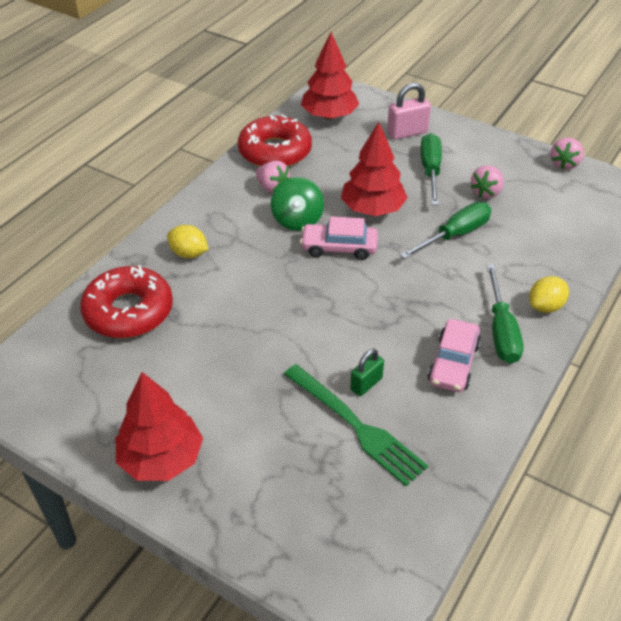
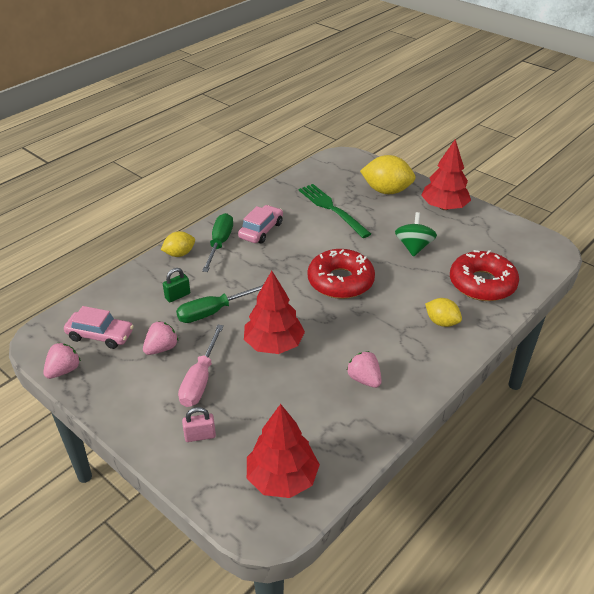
camera: 170 degrees left, 5 degrees down
(265, 489) = (386, 191): none -> yellow lemon
(275, 151) = (357, 428): red donut -> red donut (340, 281)
(297, 220) = (345, 342): green spinning top -> green spinning top (414, 247)
(339, 247) = (314, 312): pink car -> pink car (100, 335)
(366, 384) = (320, 226): green padlock -> green padlock (177, 296)
(407, 133) = (200, 436): pink padlock -> pink padlock, size x0.66
(430, 171) = (200, 379): green screwdriver -> pink screwdriver

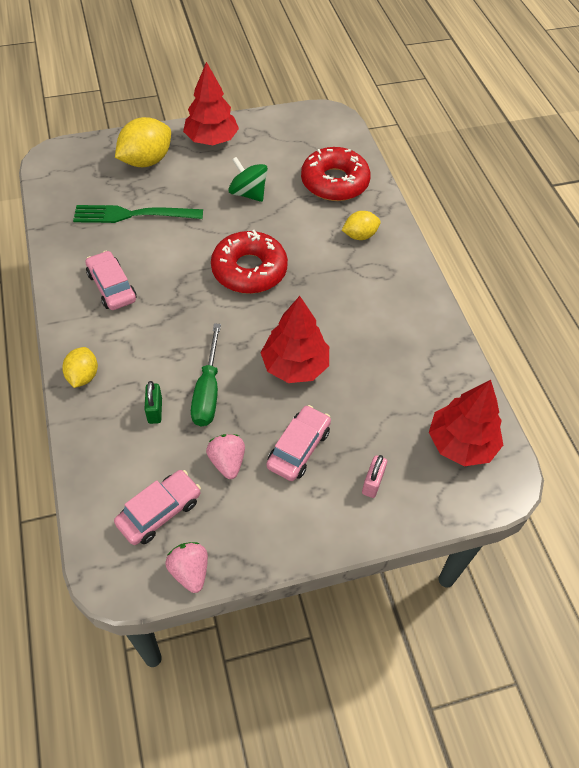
camera: 60 degrees left, 15 degrees up
(200, 379) = (298, 448): pink screwdriver -> pink car
(219, 244) = (100, 332): green screwdriver -> none
(364, 379) = (388, 325): pink strawberry -> none

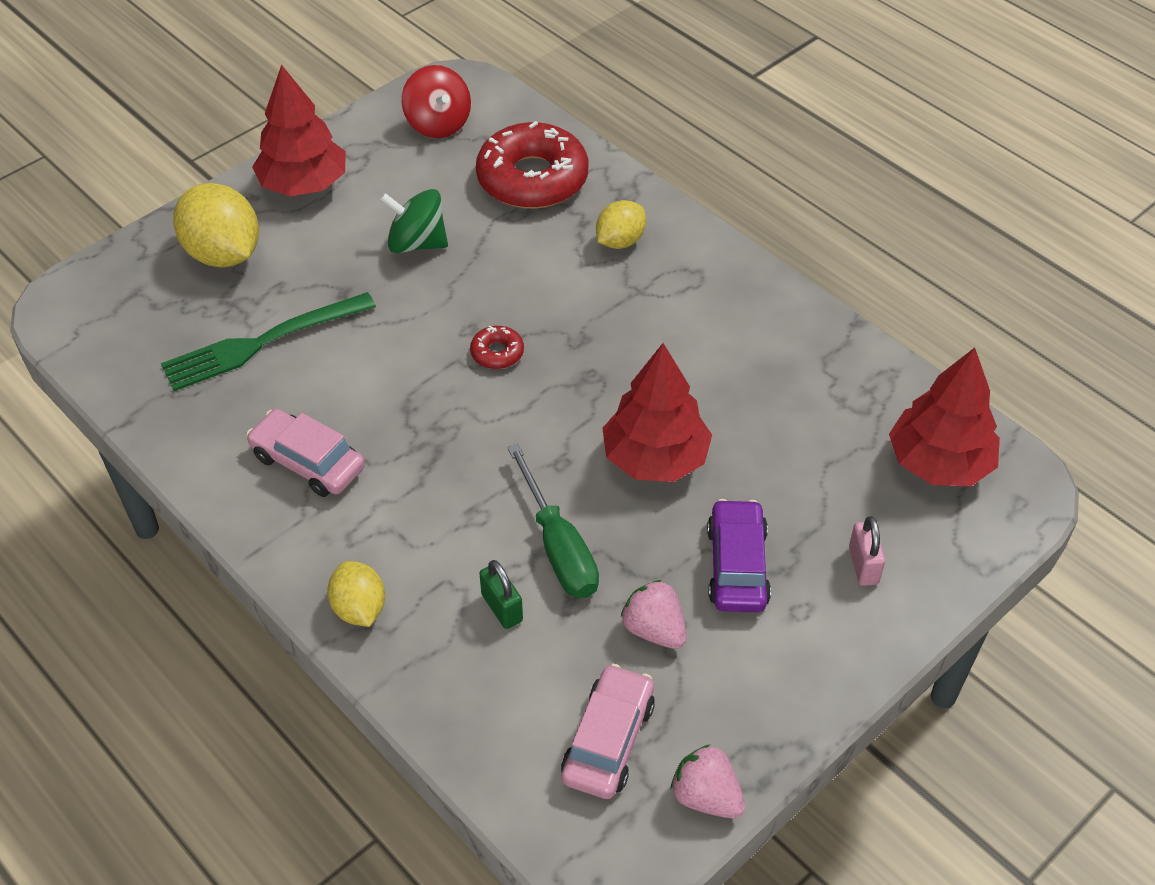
camera: 25 degrees left, 5 degrees down
(146, 161) = (223, 254): yellow lemon -> yellow lemon turned 60 degrees counterclockwise
(249, 270) = (497, 353): red donut -> red donut, size x0.43
(298, 448) = (737, 566): pink car -> purple car
(304, 133) = (438, 124): none -> red spinning top

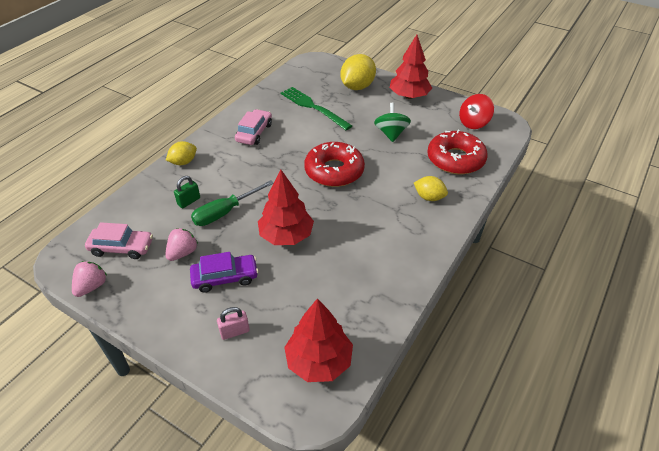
camera: 75 degrees right, 5 degrees down
(497, 353) = (334, 171): red donut -> red donut, size x2.32

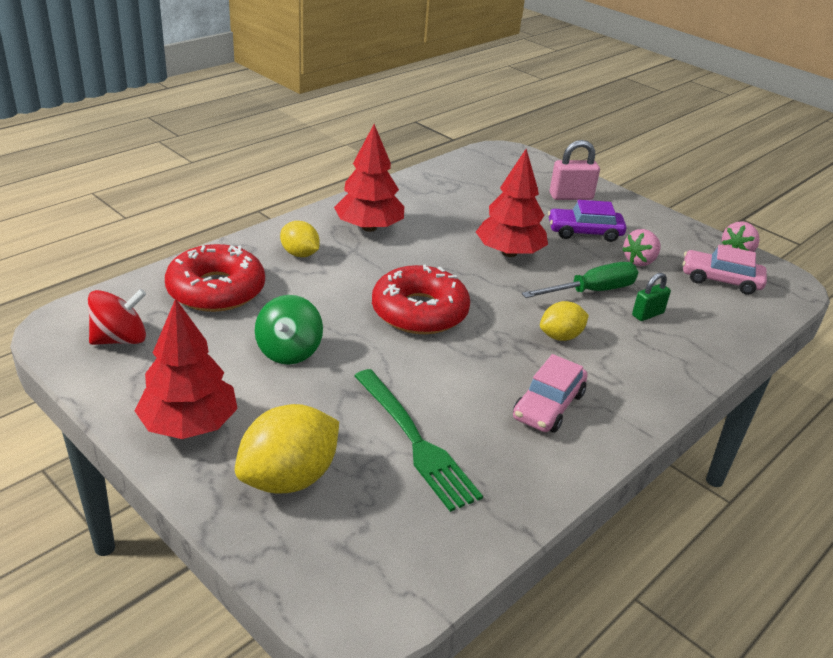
camera: 170 degrees left, 10 degrees down
(183, 162) = (674, 375): yellow lemon -> yellow lemon (560, 336)
(235, 332) = (571, 196): pink padlock -> pink padlock, size x1.52
(319, 361) = (493, 169): red tree -> red tree (369, 227)

